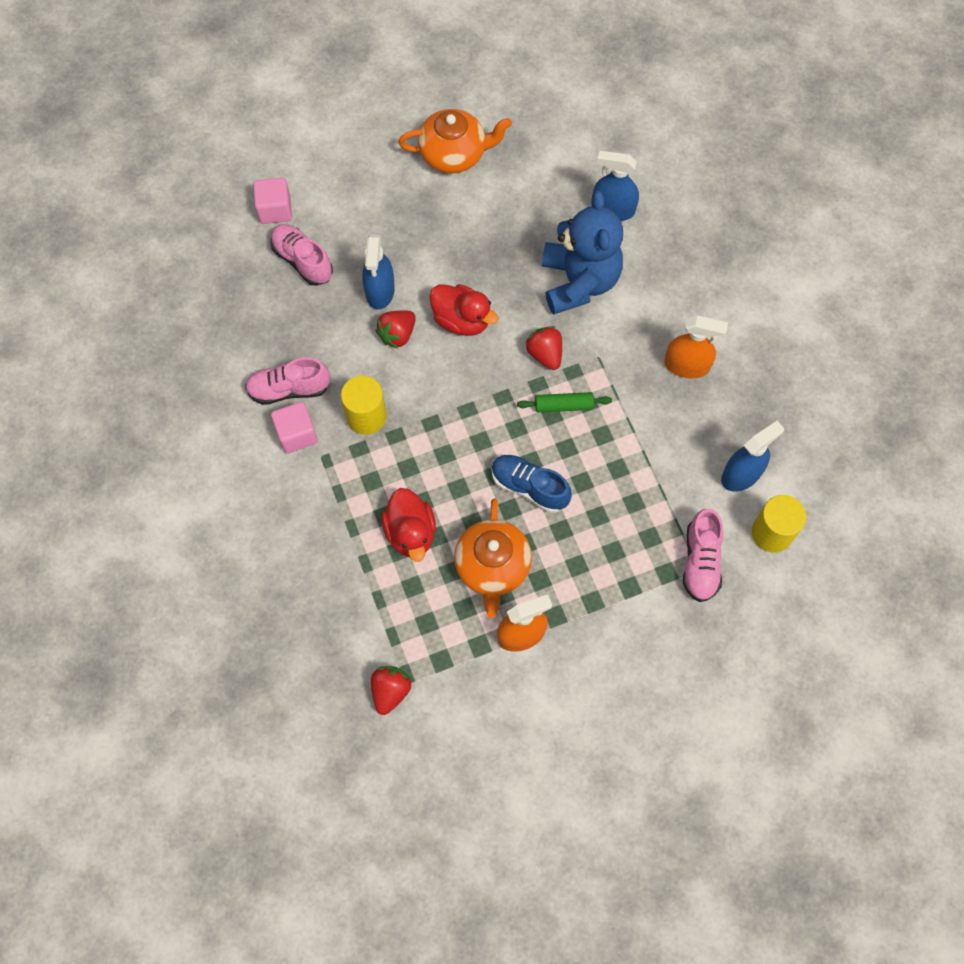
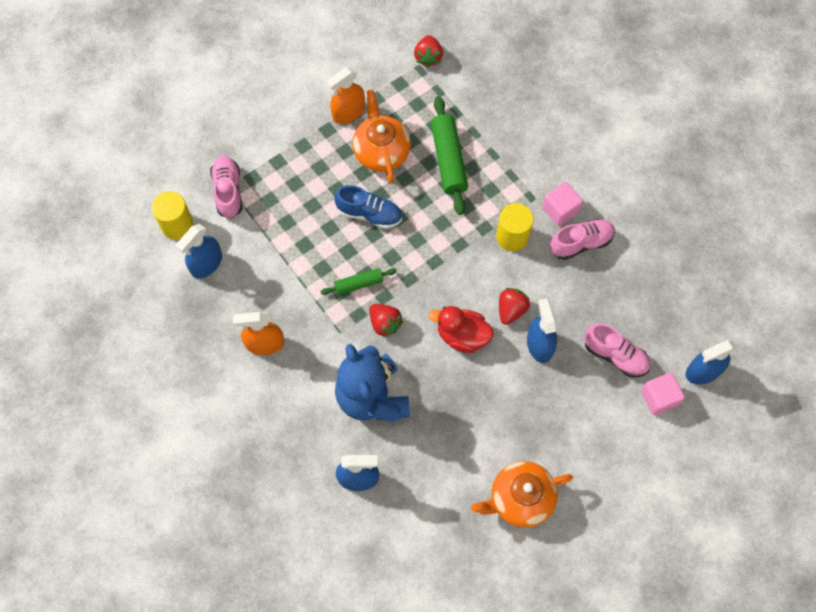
camera: 165 degrees right, 0 degrees up
(217, 224) = (703, 371): none -> blue spray bottle
(410, 533) = (448, 160): red duck -> green rolling pin

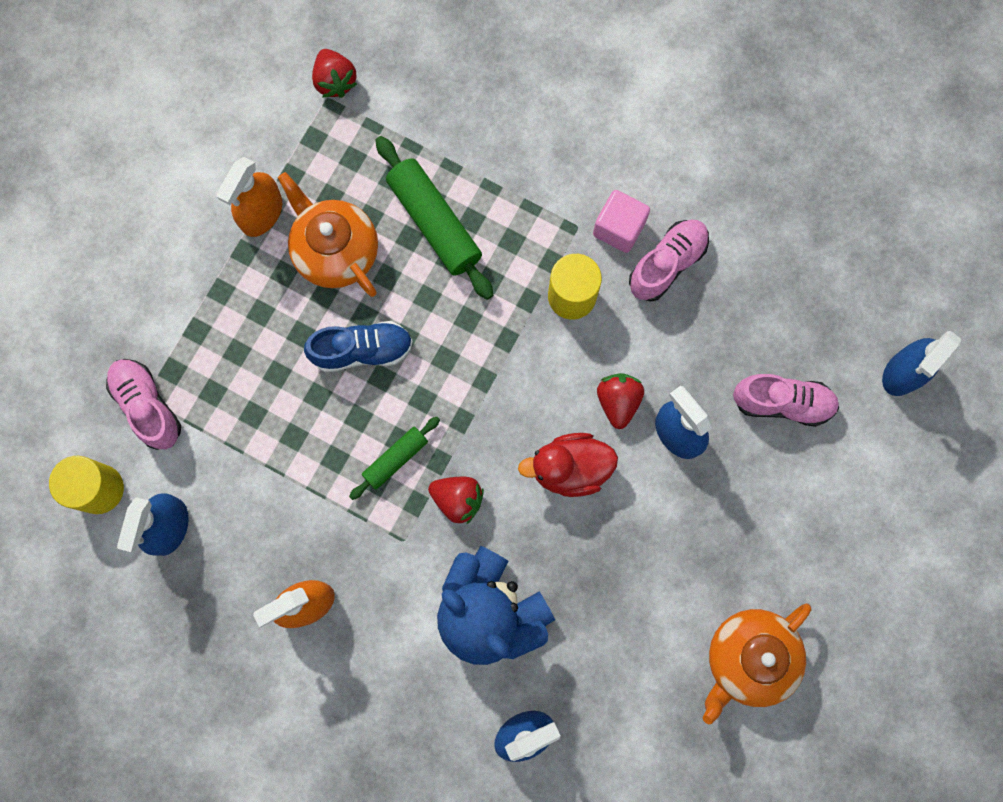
camera: 25 degrees left, 10 degrees up
(659, 398) = (864, 435): pink cube -> none

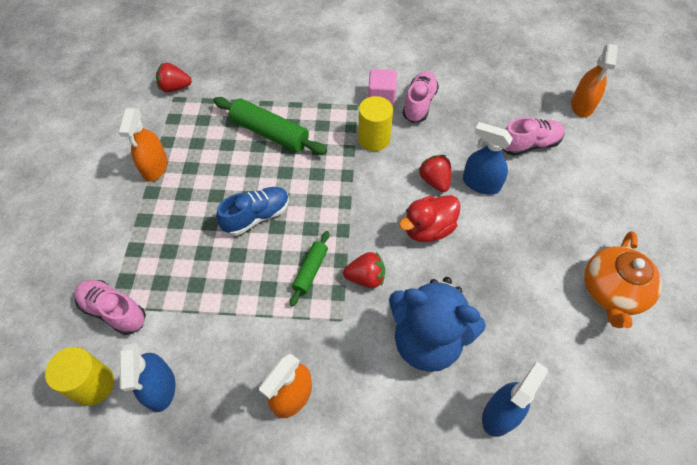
camera: 25 degrees left, 20 degrees down
(335, 81) = (175, 88): red strawberry -> red strawberry turned 135 degrees clockwise
(335, 251) = (213, 169): orange teapot -> none
(903, 372) = (582, 105): blue spray bottle -> orange spray bottle

